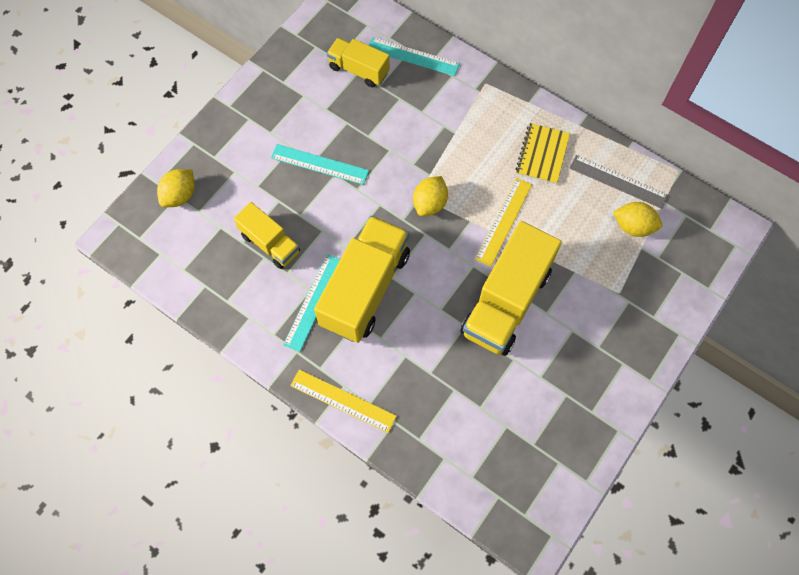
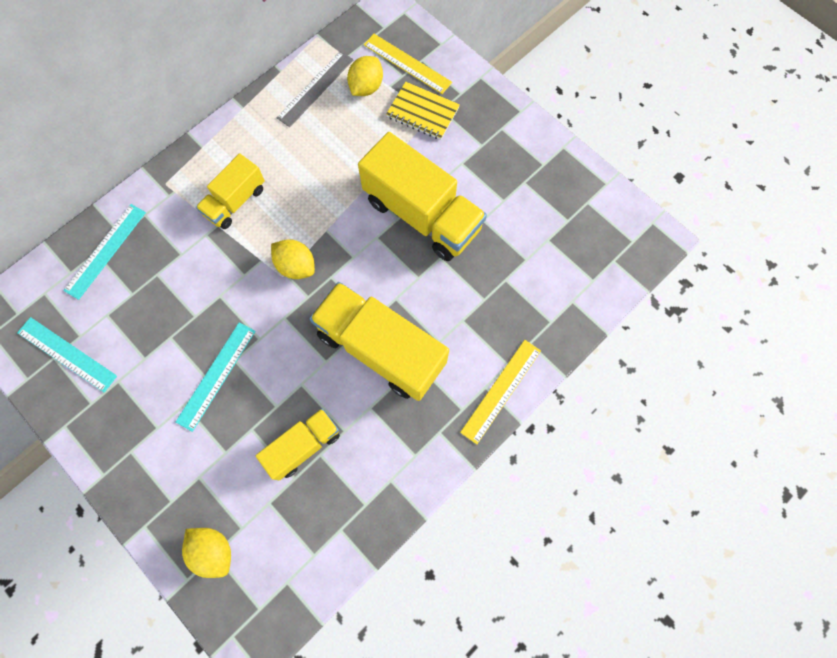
camera: 80 degrees left, 5 degrees up
(313, 302) = (385, 406): turquoise ruler -> turquoise ruler (66, 354)
(359, 70) = (103, 313): yellow truck -> yellow truck (235, 201)
(503, 221) = (334, 199): yellow ruler -> yellow ruler (407, 64)
(542, 155) = (267, 148): yellow notebook -> yellow notebook (422, 112)

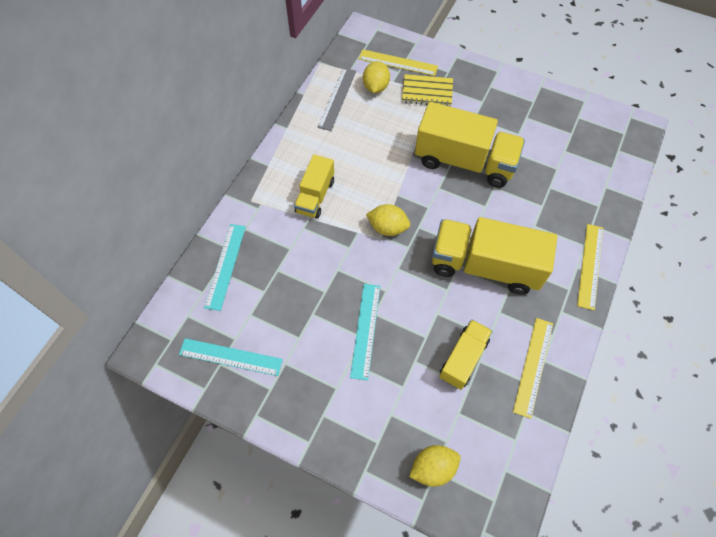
camera: 20 degrees left, 10 degrees down
(213, 550) = (433, 468): yellow lemon -> yellow lemon turned 45 degrees counterclockwise
(375, 482) = (533, 366): none -> yellow ruler

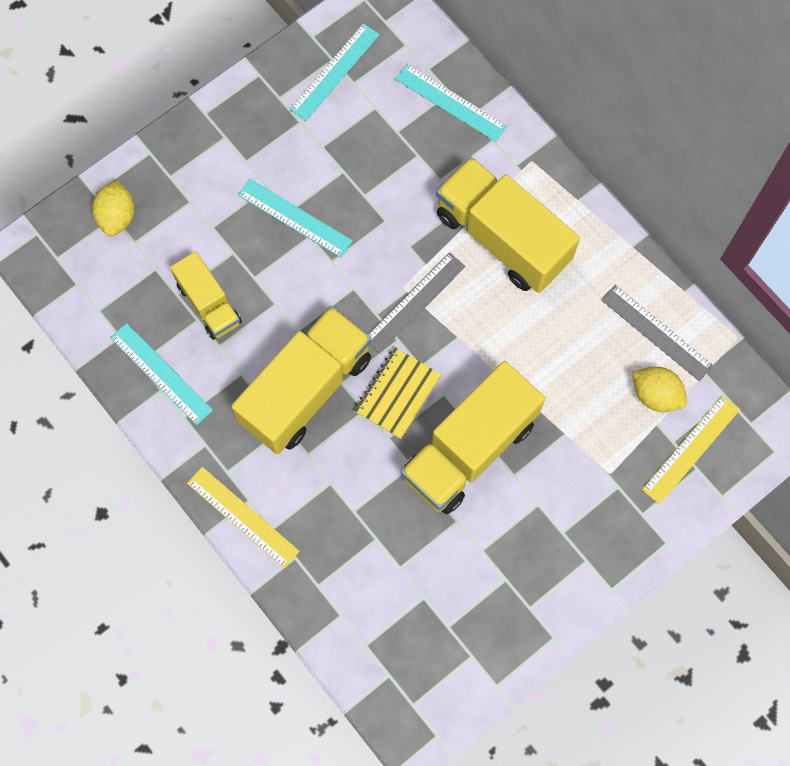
camera: 115 degrees right, 10 degrees up
(315, 196) = (502, 237): yellow truck -> yellow truck, size x1.78
(387, 228) = (414, 302): yellow lemon -> grey ruler
(427, 92) = (615, 462): yellow notebook -> yellow notebook (397, 394)
(533, 366) = (161, 374): yellow ruler -> turquoise ruler

